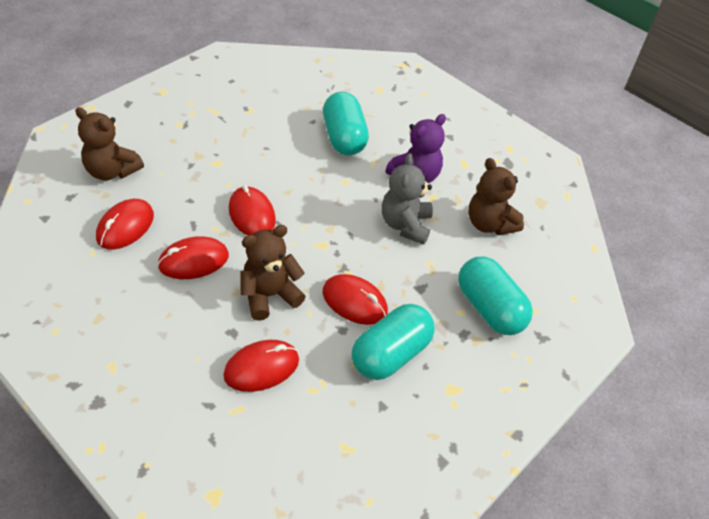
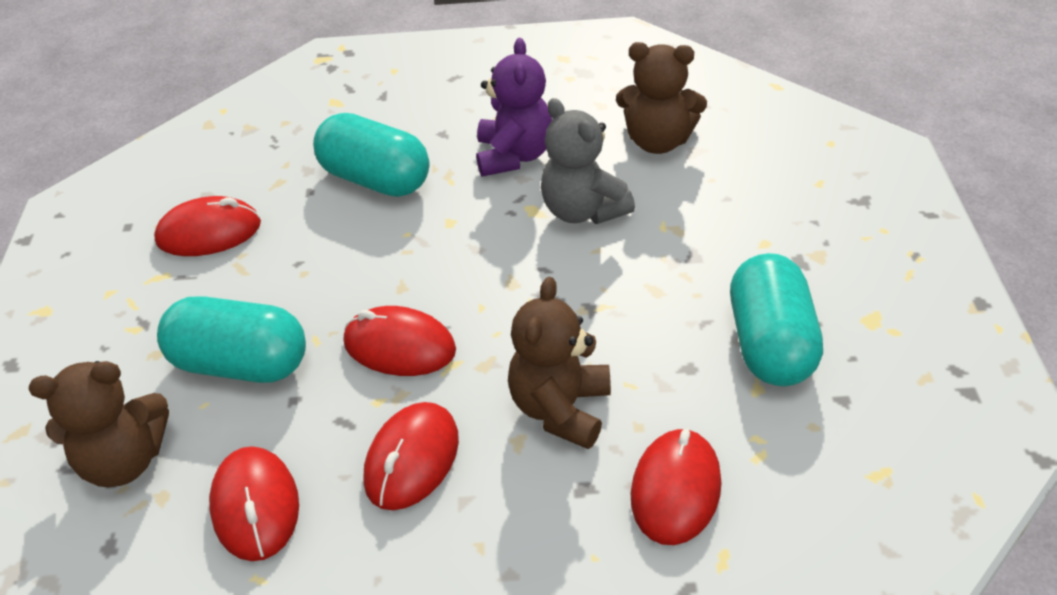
camera: 40 degrees left, 5 degrees down
(354, 302) = (656, 329): red mouse -> red mouse (209, 232)
(489, 308) = (782, 217): turquoise capsule -> turquoise capsule (240, 364)

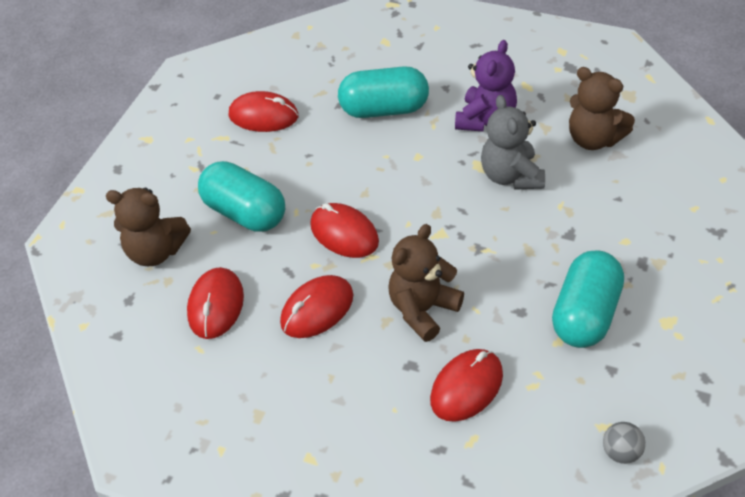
camera: 25 degrees right, 5 degrees up
(375, 180) = (384, 109): turquoise capsule -> turquoise capsule turned 60 degrees counterclockwise
(919, 499) = (621, 452): none -> grey ball

